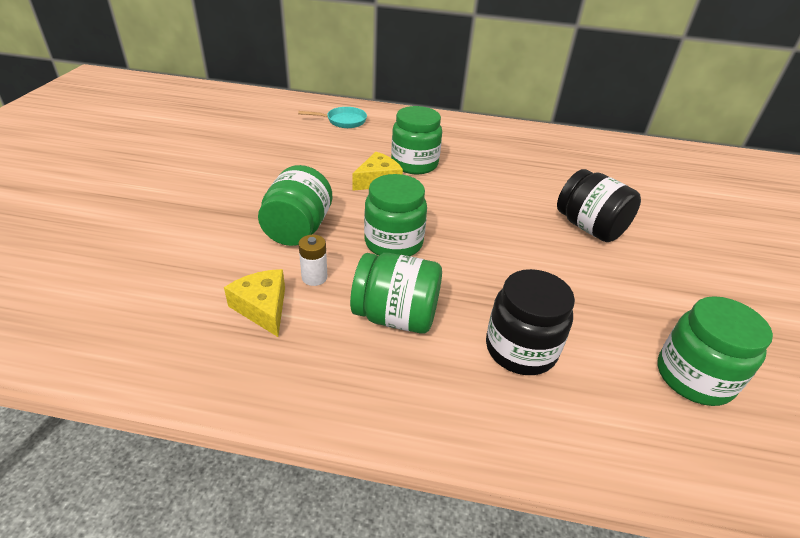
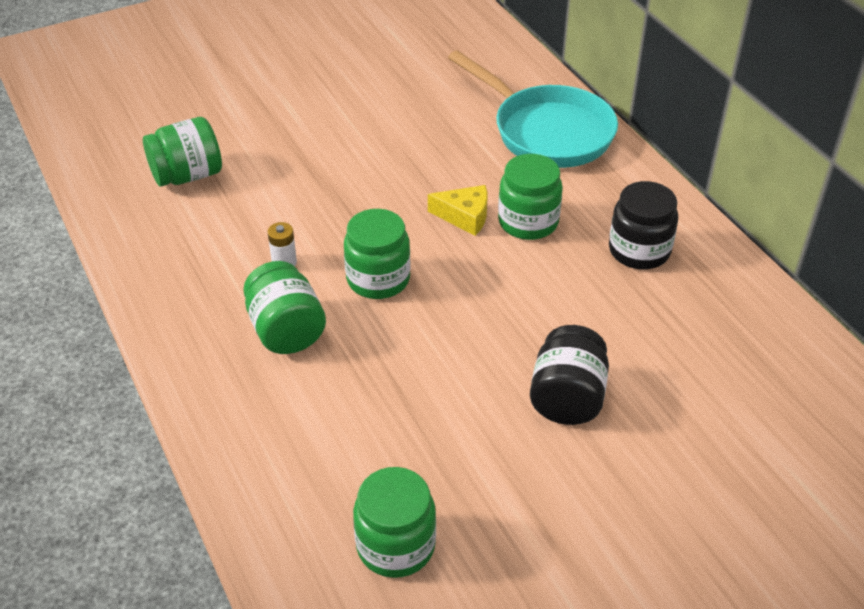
camera: 55 degrees right, 5 degrees up
(262, 307) = (225, 258): yellow cheese -> none
(298, 229) = (332, 217): green jar -> green jar (187, 175)
(343, 121) = (546, 131): turquoise pan -> turquoise pan, size x2.31
(520, 349) = (320, 419): black jar -> black jar (639, 251)

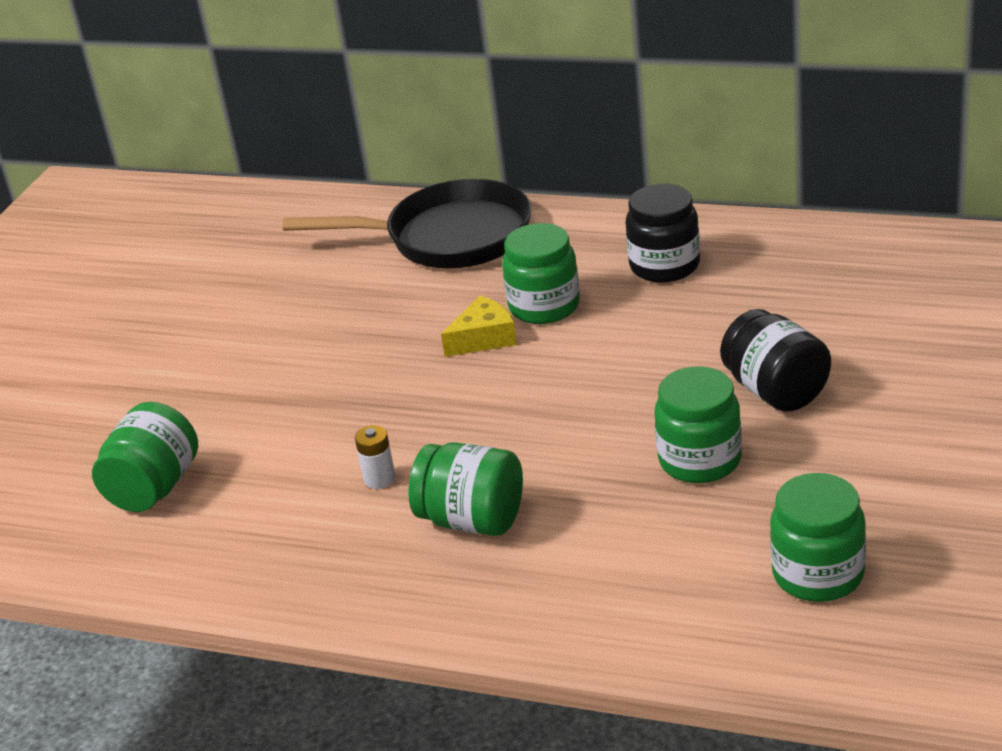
camera: 40 degrees left, 10 degrees down
(378, 279) = (488, 429): green jar -> green jar (700, 460)
(546, 131) = (448, 238): turquoise pan -> black pan

